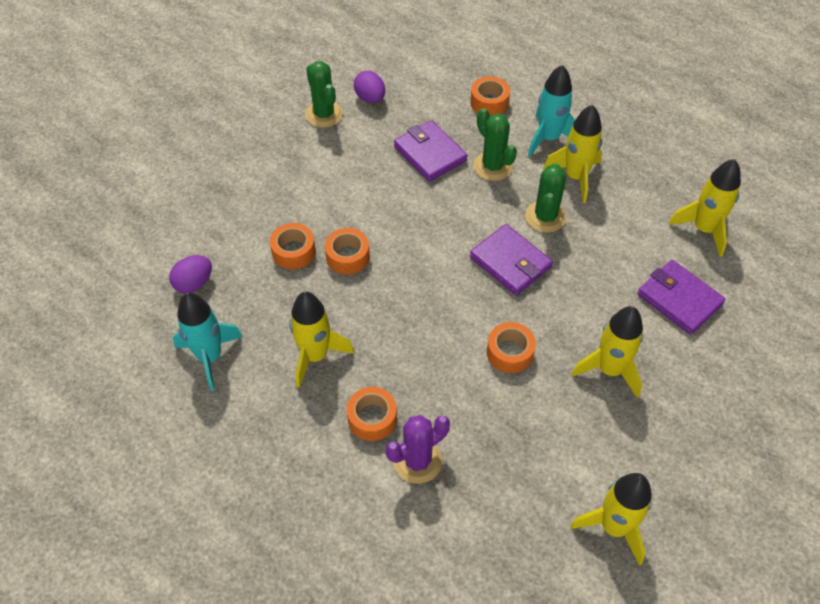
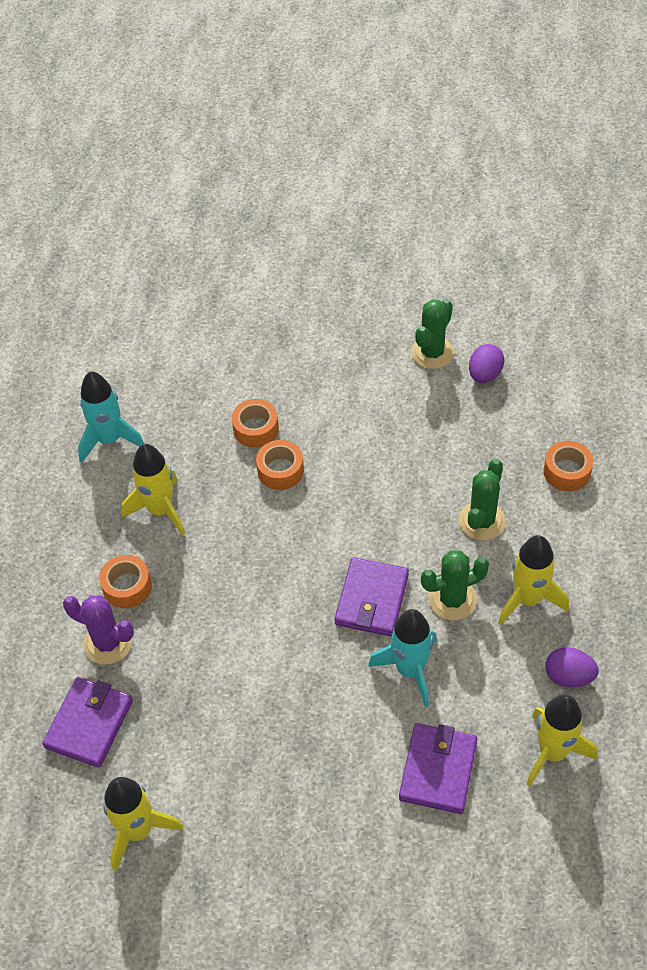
camera: 60 degrees right, 0 degrees up
(194, 283) = (172, 383): purple egg -> purple egg (568, 676)
(430, 154) = (454, 461): purple wallet -> purple wallet (89, 724)
(510, 352) = (266, 653): orange tape -> none
(549, 138) = (562, 548): turquoise rocket -> turquoise rocket (410, 670)
(609, 370) = (305, 747): yellow rocket -> none

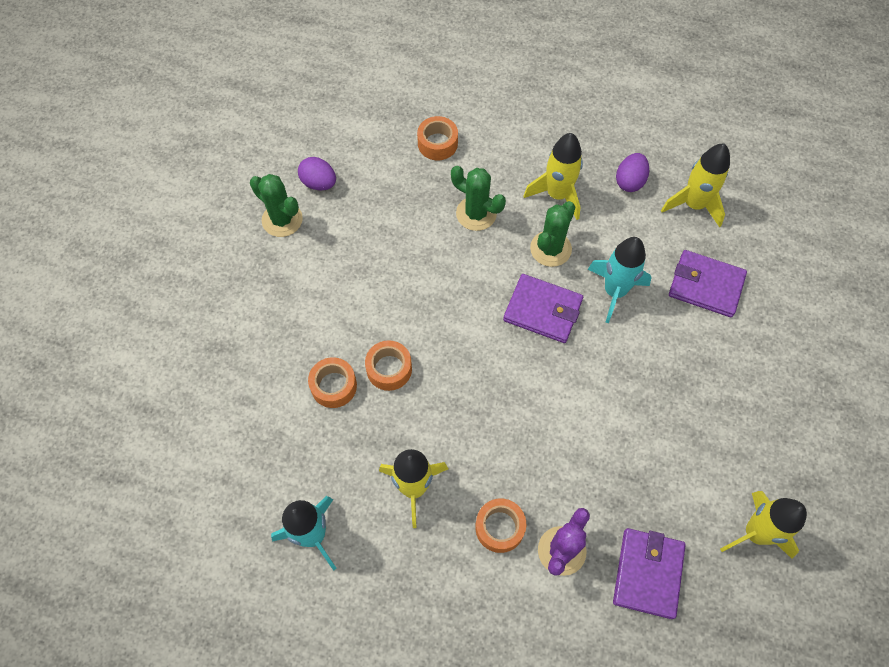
camera: 85 degrees left, 10 degrees up
(89, 724) = (648, 573): purple wallet -> purple wallet turned 75 degrees clockwise
(452, 599) = (550, 249): green cactus -> green cactus turned 45 degrees clockwise

